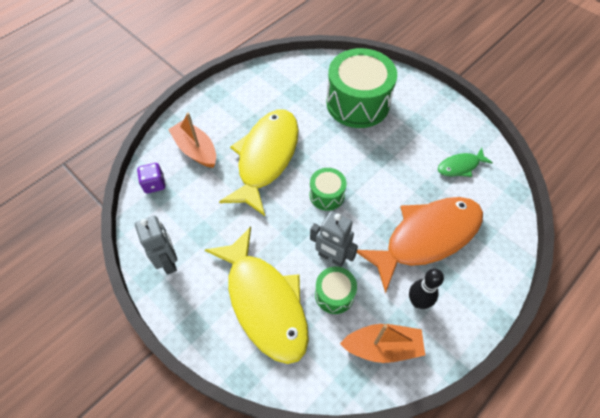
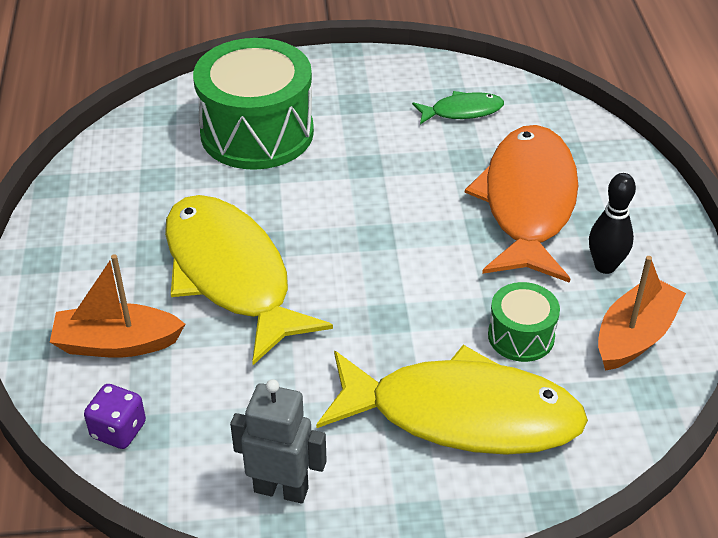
camera: 50 degrees left, 15 degrees down
(327, 195) = (365, 251): green drum -> none
(331, 257) = (464, 305): grey robot -> none
(460, 166) = (462, 111): green fish -> green fish turned 120 degrees counterclockwise

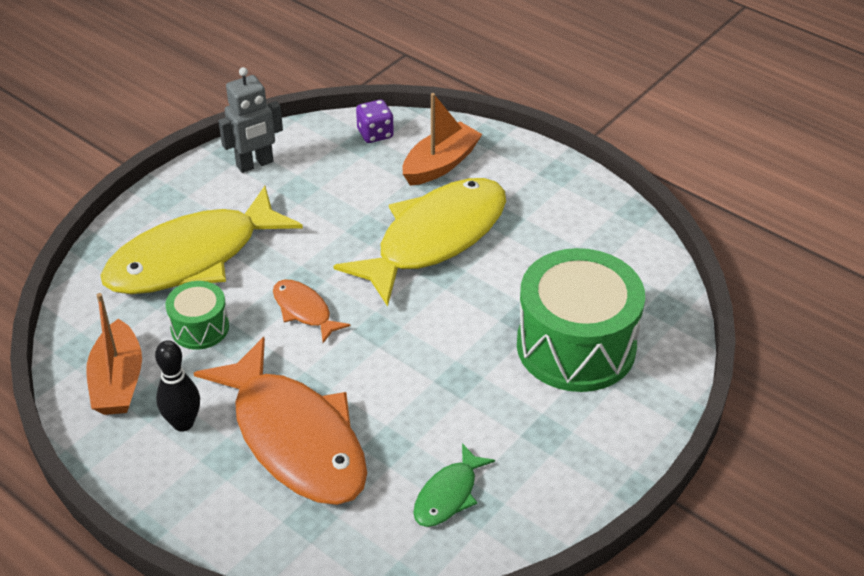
camera: 135 degrees right, 0 degrees up
(231, 275) = (434, 239): yellow fish -> yellow fish turned 60 degrees counterclockwise
(416, 289) = (304, 310): none -> orange fish

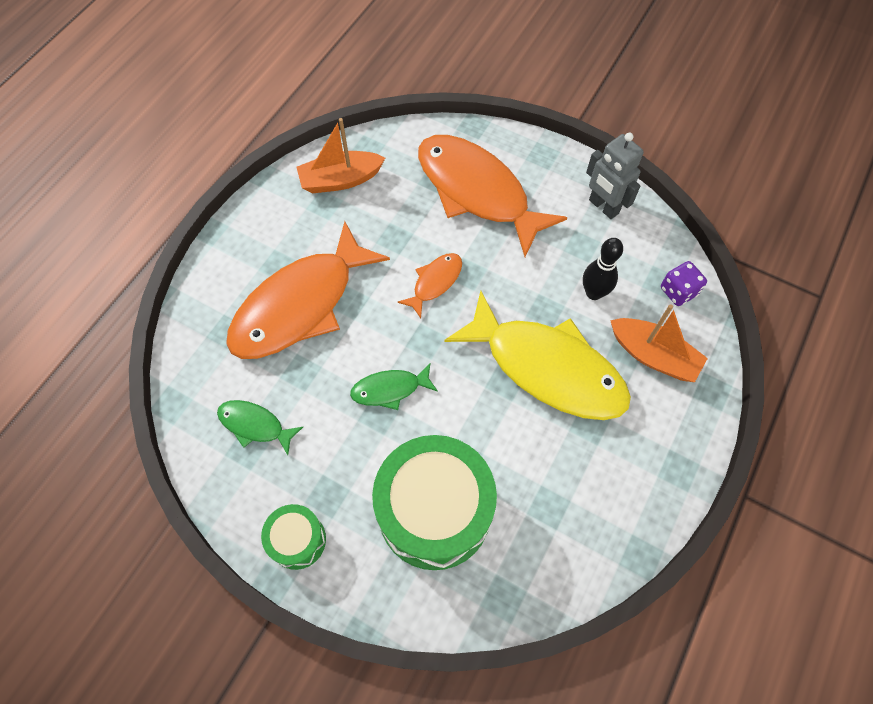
camera: 80 degrees right, 20 degrees up
(183, 423) = (306, 230): black bowling pin -> black bowling pin (594, 293)
(193, 258) = (477, 192): yellow fish -> orange fish
(200, 328) = (402, 216): green drum -> green drum (297, 540)
(430, 365) = (390, 389): none -> green fish

